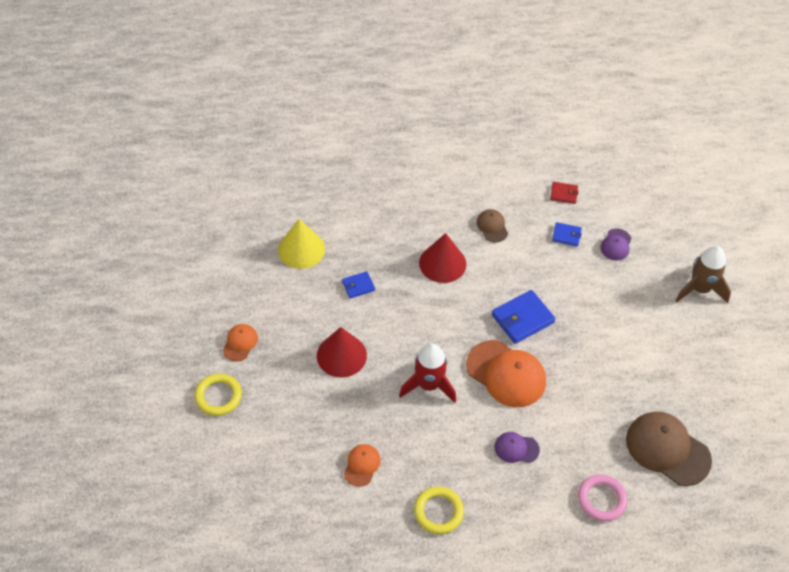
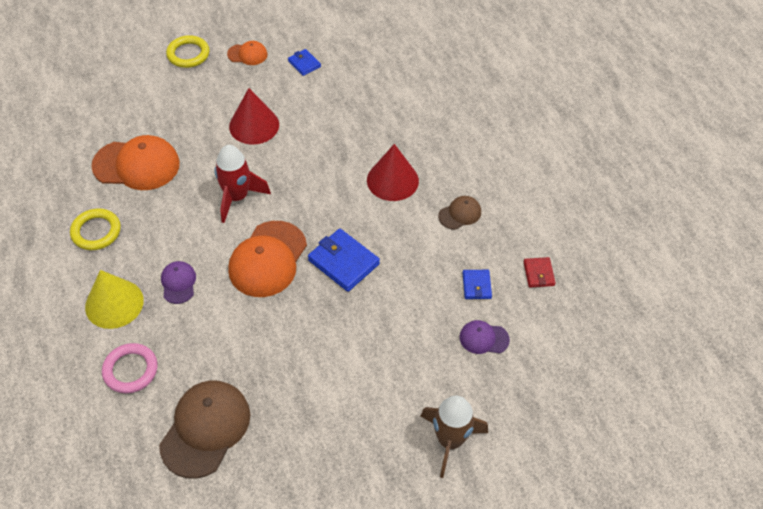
camera: 75 degrees right, 0 degrees up
(301, 249) = (368, 70): yellow cone -> yellow cone (114, 303)
(358, 286) = (339, 120): blue wallet -> blue wallet (304, 64)
(362, 465) = (136, 165): orange cap -> orange cap, size x1.96

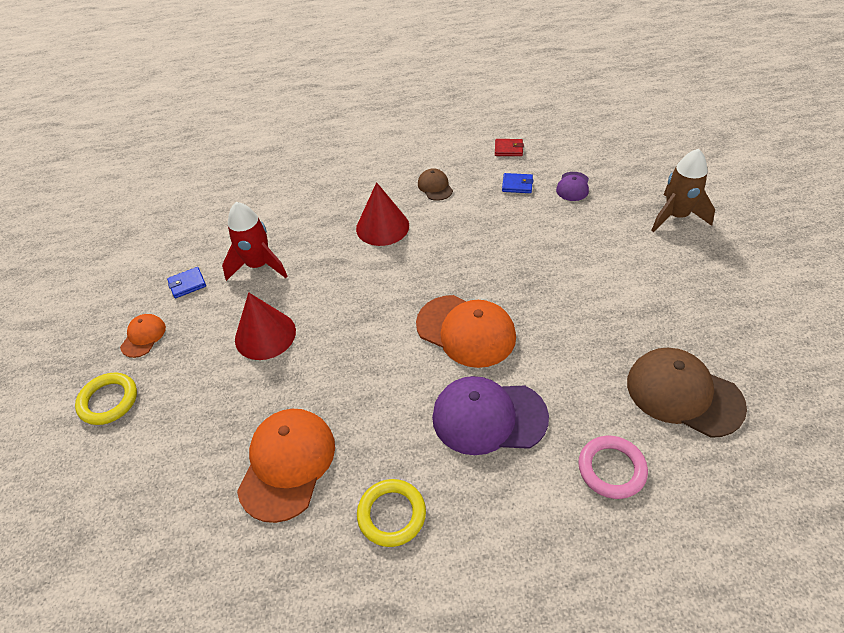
camera: 75 degrees left, 5 degrees down
(114, 303) = (512, 489): yellow cone -> none
(178, 283) = (488, 417): purple cap -> purple cap, size x1.96
(237, 197) = (371, 355): red rocket -> red rocket (258, 265)
(343, 262) = (479, 270): blue wallet -> none

